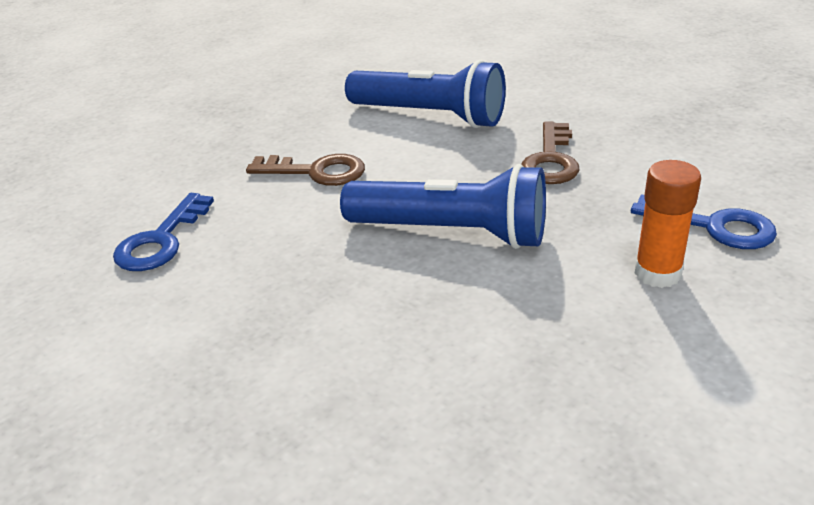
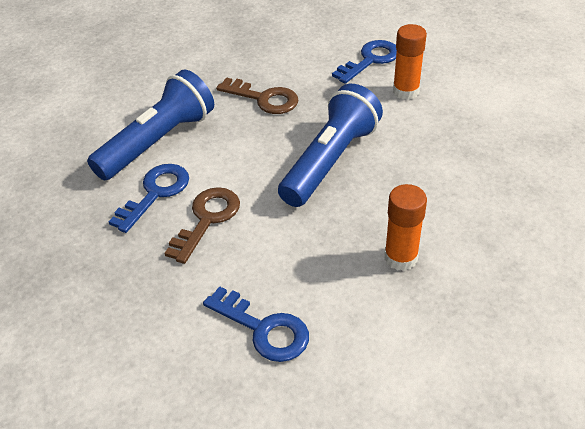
camera: 75 degrees left, 10 degrees up
(283, 322) = (400, 258): none -> orange glue stick
(347, 135) = (156, 193): none -> blue key

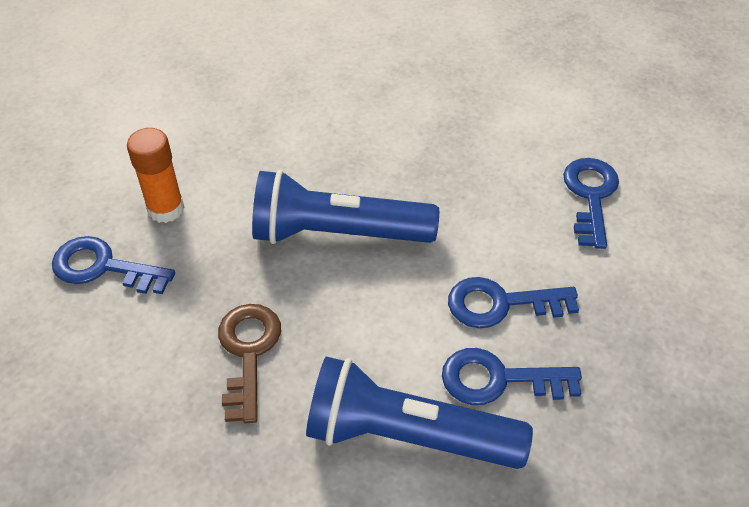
camera: 120 degrees left, 5 degrees up
(207, 219) = (501, 304): brown key -> blue key
(400, 258) = (441, 136): orange glue stick -> none

